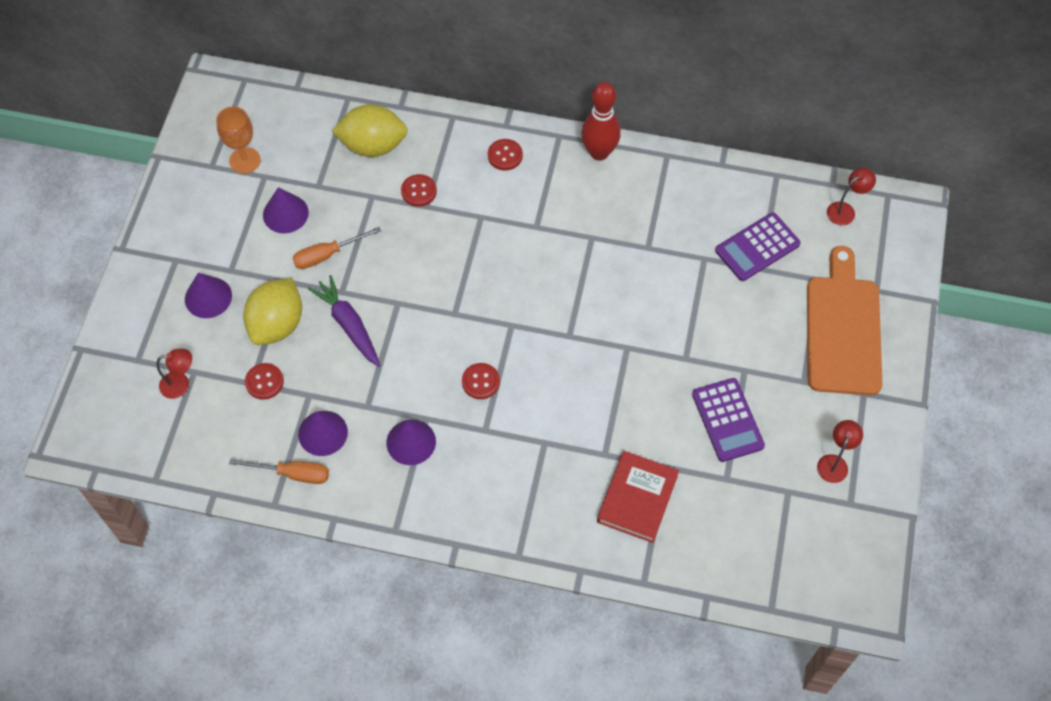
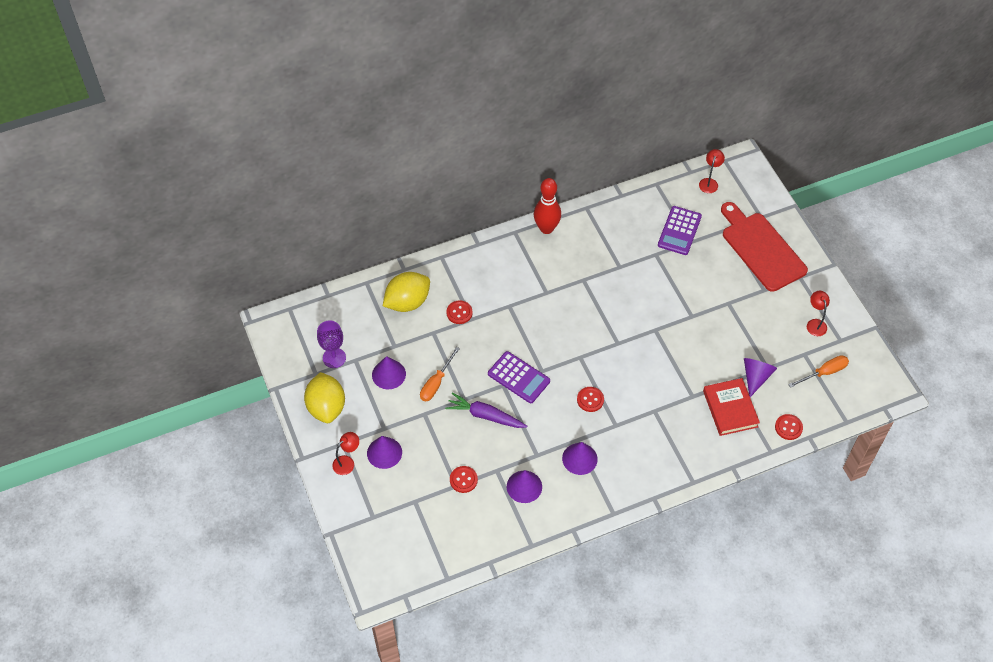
camera: 35 degrees left, 5 degrees down
(181, 384) = (413, 514): red lamp -> red lamp (347, 462)
(244, 160) = (334, 358): orange goblet -> purple goblet
(277, 324) = (441, 442): yellow lemon -> yellow lemon (326, 407)
(293, 474) = (527, 521): orange screwdriver -> orange screwdriver (824, 372)
(505, 155) = (492, 262): red button -> red button (788, 427)
(702, 480) = (756, 377): none -> purple cone
(727, 420) = (742, 336): purple calculator -> purple calculator (518, 377)
(843, 329) = (761, 249): orange cutting board -> red cutting board

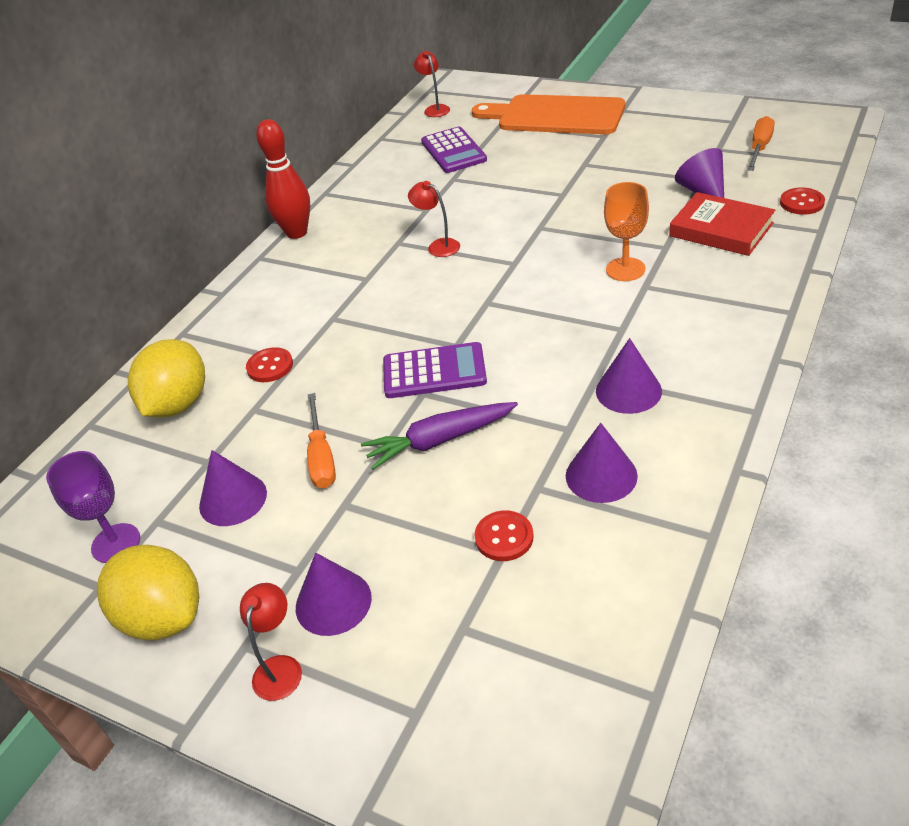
camera: 35 degrees left, 15 degrees down
(590, 400) = (556, 329): red button -> none
(658, 393) = (625, 269): none -> orange goblet
(761, 249) = (555, 116): red cutting board -> orange cutting board
(815, 323) = (690, 126): red lamp -> red lamp (438, 246)

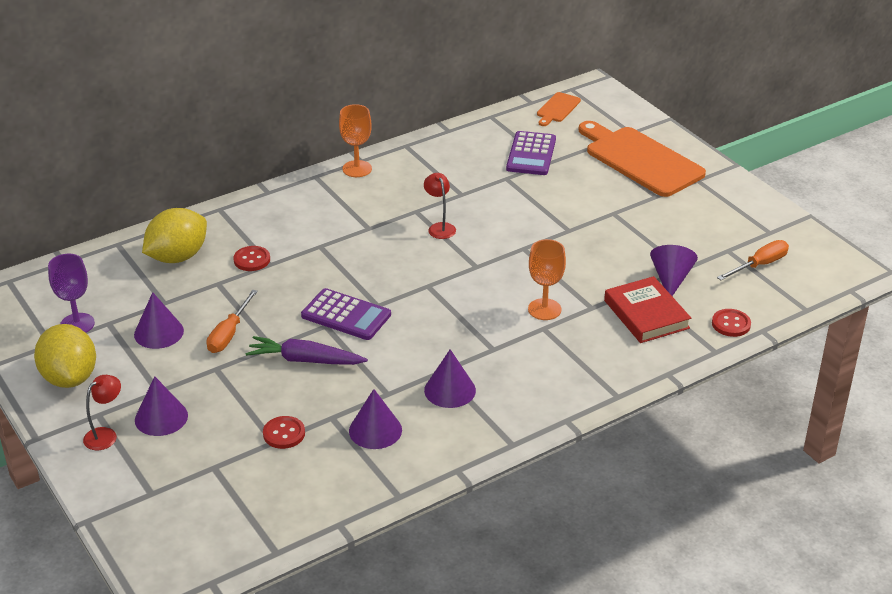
camera: 25 degrees right, 5 degrees down
(296, 233) = (357, 169): red bowling pin -> orange goblet
(435, 109) = (557, 109): red lamp -> orange cutting board

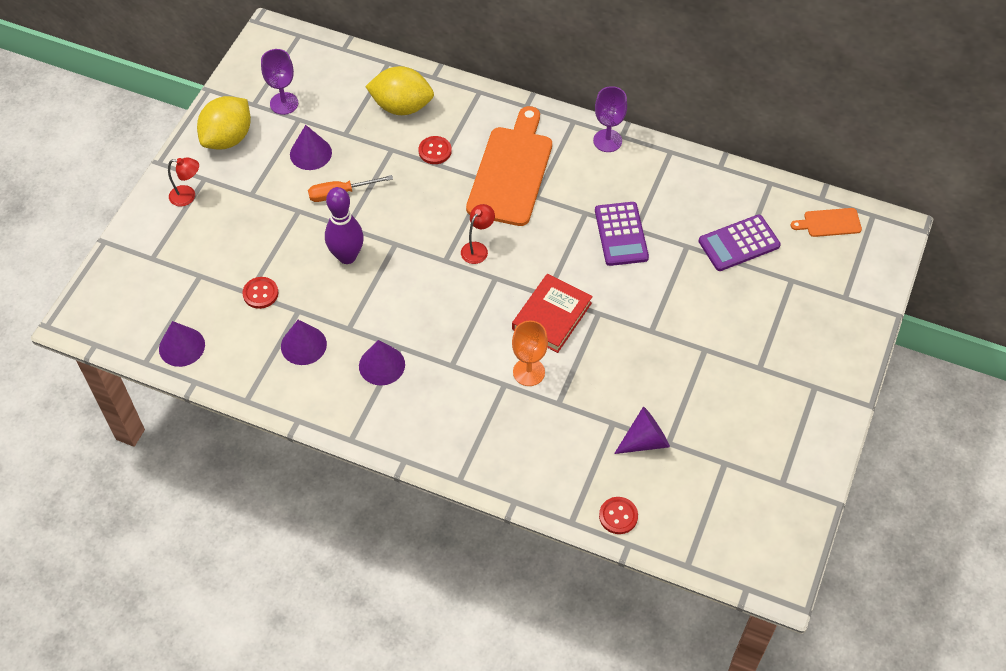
camera: 55 degrees right, 20 degrees up
(161, 417) = (226, 214): purple cone -> purple cone (182, 346)
(305, 360) = (347, 256): purple carrot -> purple bowling pin
(346, 315) = (417, 249): purple calculator -> purple calculator (621, 234)
(357, 169) = (607, 141): orange goblet -> purple goblet
(440, 227) = (577, 241): red lamp -> red lamp (477, 248)
(640, 160) = (806, 327): orange cutting board -> orange cutting board (511, 171)
(646, 314) = (580, 447): red book -> red book (552, 316)
(759, 265) = (723, 498): orange screwdriver -> none

